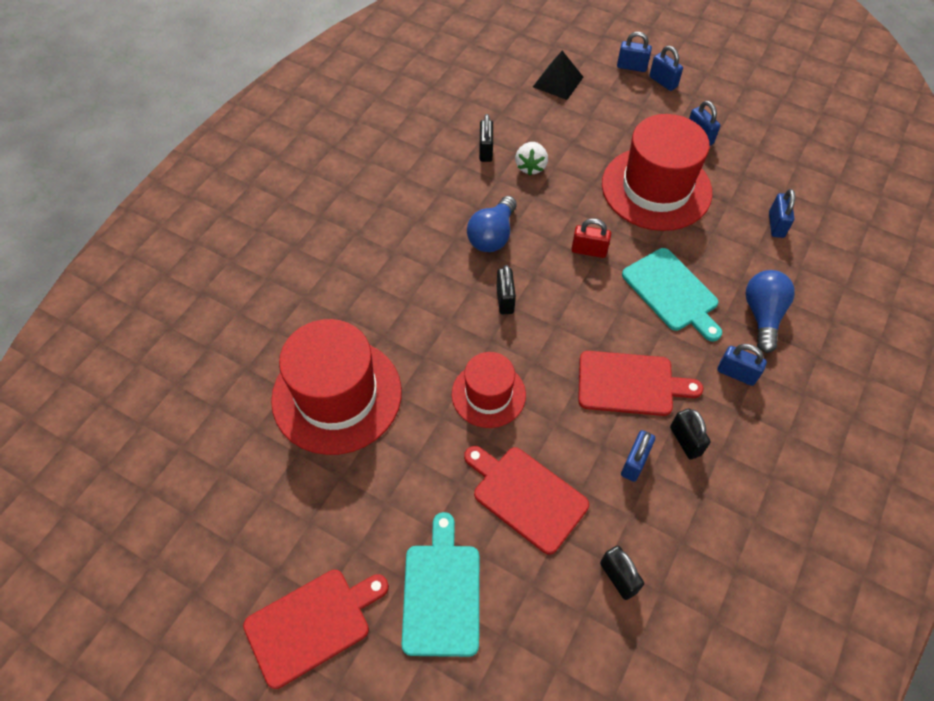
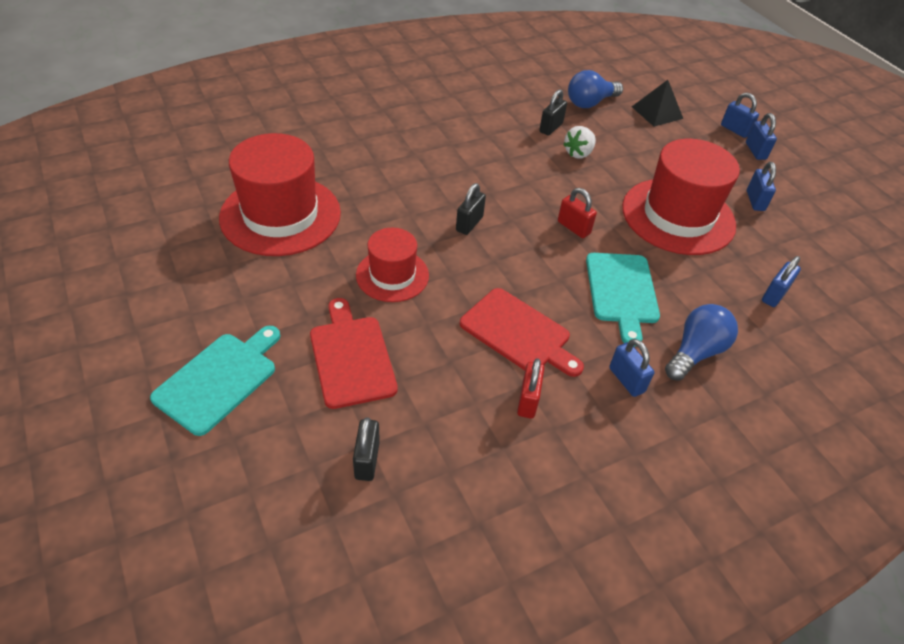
camera: 30 degrees right, 10 degrees down
(312, 624) = (111, 339): red cutting board -> none
(492, 235) = (501, 180): blue light bulb -> blue light bulb (590, 103)
(634, 462) = (466, 389): blue padlock -> none
(685, 441) = (528, 400): black padlock -> red padlock

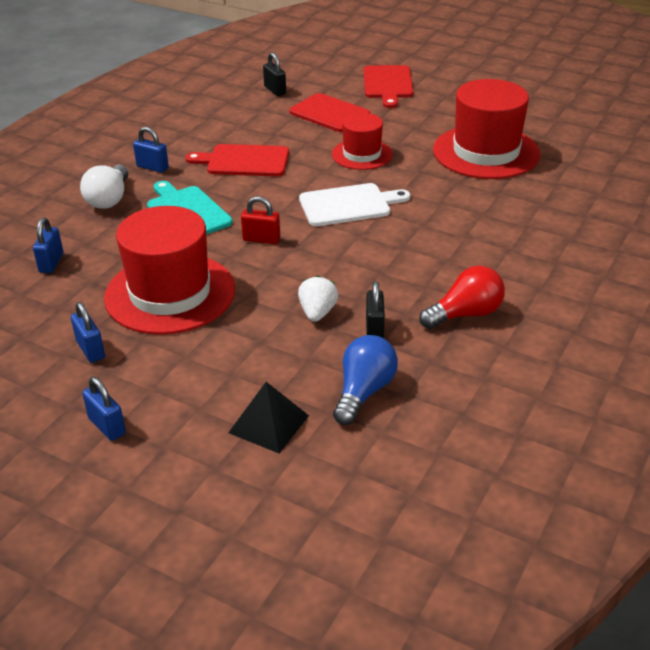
camera: 150 degrees right, 10 degrees down
(219, 379) = (388, 84): turquoise cutting board -> red cutting board
(469, 224) = (349, 205): black padlock -> white cutting board
(484, 110) = (465, 314): none -> red light bulb
(528, 400) = (210, 137): red padlock -> none
(695, 352) = (109, 199): blue light bulb -> white light bulb
(735, 130) = (147, 451): blue padlock -> none

